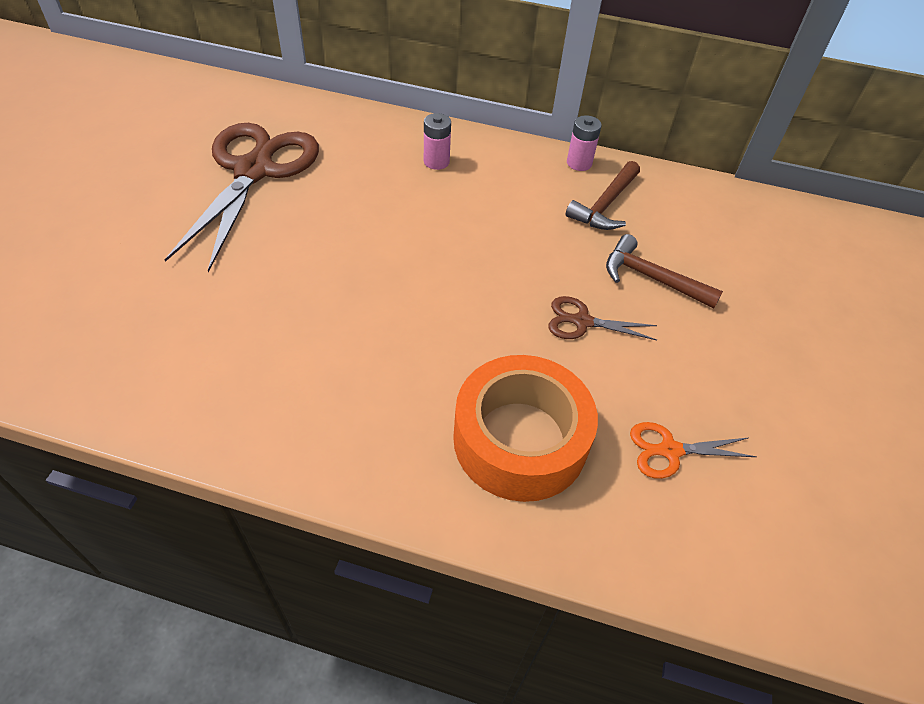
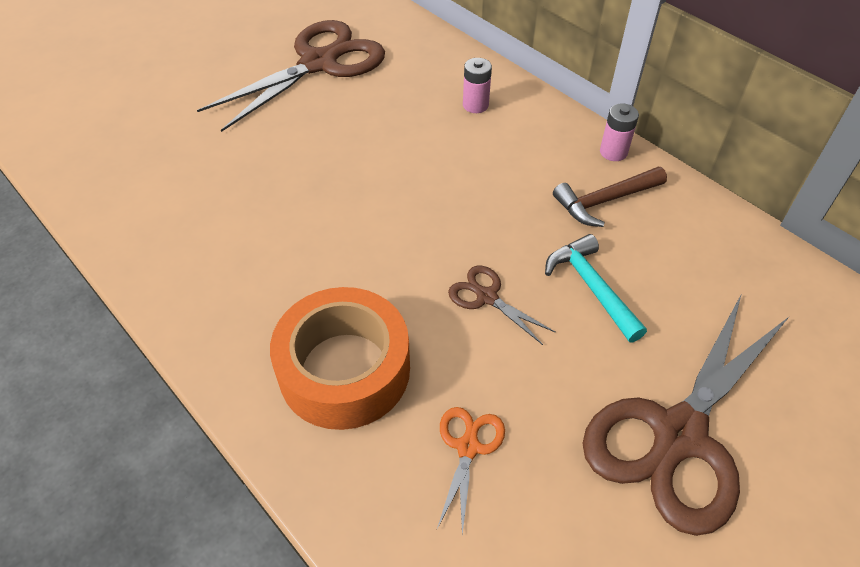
camera: 35 degrees right, 0 degrees up
(652, 278) = (592, 287): brown hammer -> turquoise hammer
(670, 450) = (468, 447): orange scissors -> orange scissors turned 75 degrees clockwise
(798, 362) = (679, 435): none -> brown scissors

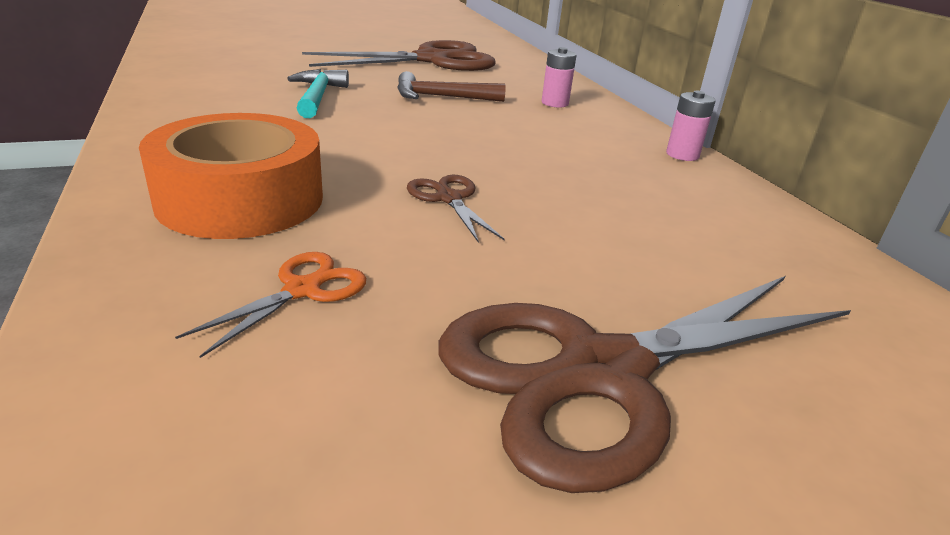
camera: 20 degrees right, 20 degrees down
(592, 287) = (581, 224): turquoise hammer -> turquoise hammer (318, 97)
(605, 201) = (647, 178): brown hammer -> brown hammer (442, 97)

